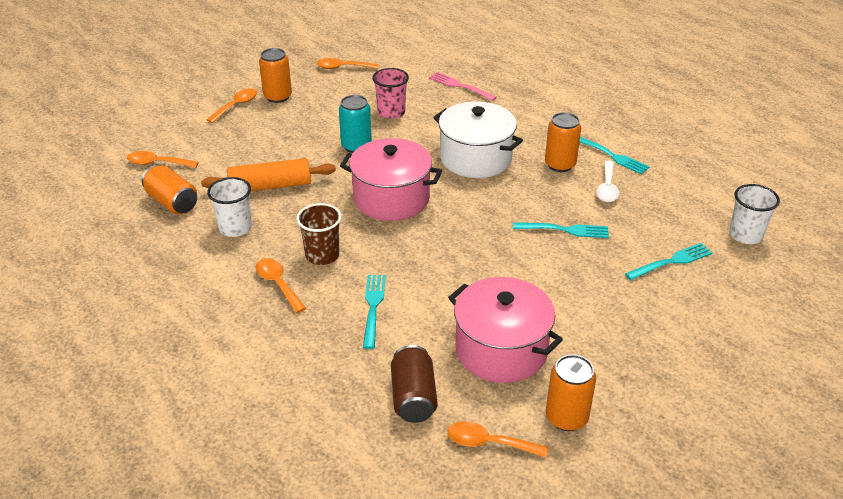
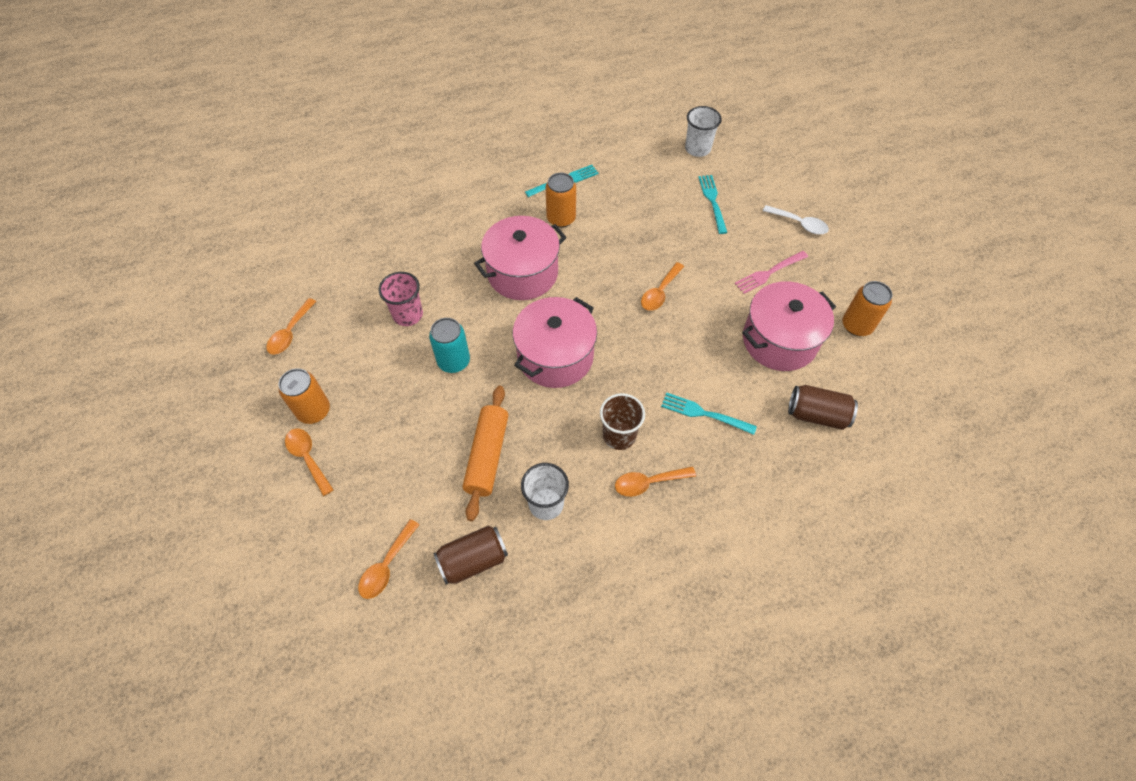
camera: 70 degrees left, 20 degrees up
(172, 202) = (473, 560): orange can -> brown can
(460, 86) = (392, 244): pink fork -> pink fork (769, 273)
(475, 158) = (522, 273): white pot -> pink pot
(489, 443) = (872, 380): orange spoon -> orange spoon (660, 292)
(564, 230) = (651, 249): turquoise fork -> none
(607, 187) = (607, 201): white spoon -> white spoon (799, 224)

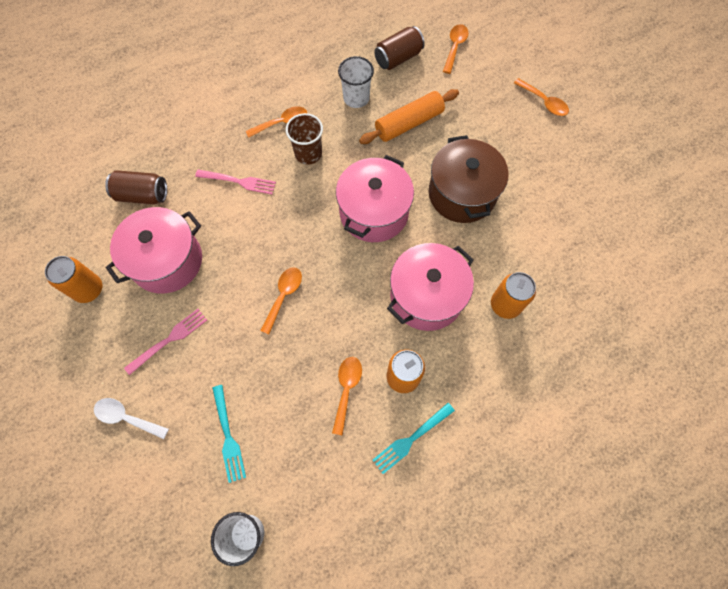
camera: 170 degrees right, 10 degrees up
(290, 332) = (617, 197): orange spoon -> orange spoon (346, 390)
(314, 411) = (559, 135): orange can -> orange can (505, 305)
(408, 315) = (521, 232): pink cup -> none
(454, 361) = (462, 194): turquoise can -> brown pot
(487, 456) = (409, 123): orange rolling pin -> orange rolling pin turned 60 degrees clockwise
(704, 413) = (239, 181): turquoise fork -> pink fork

